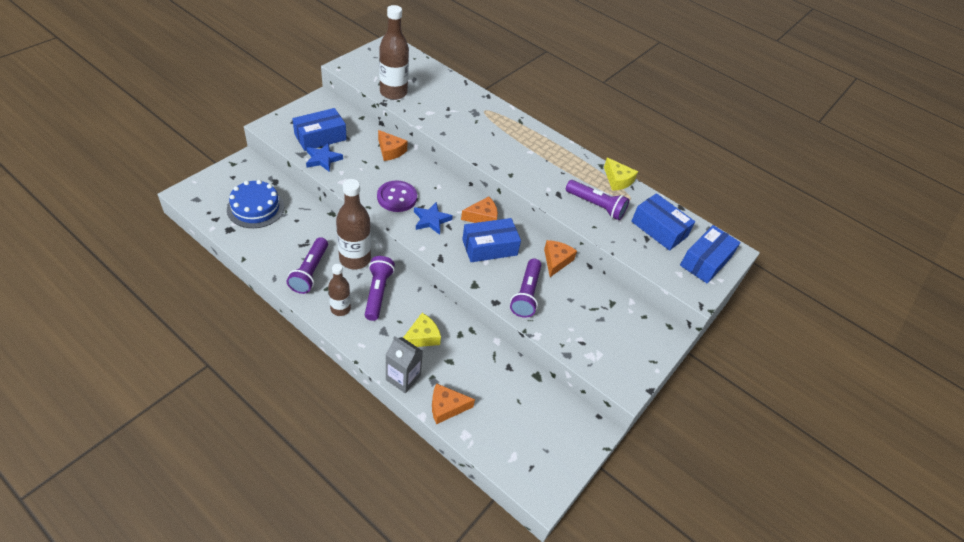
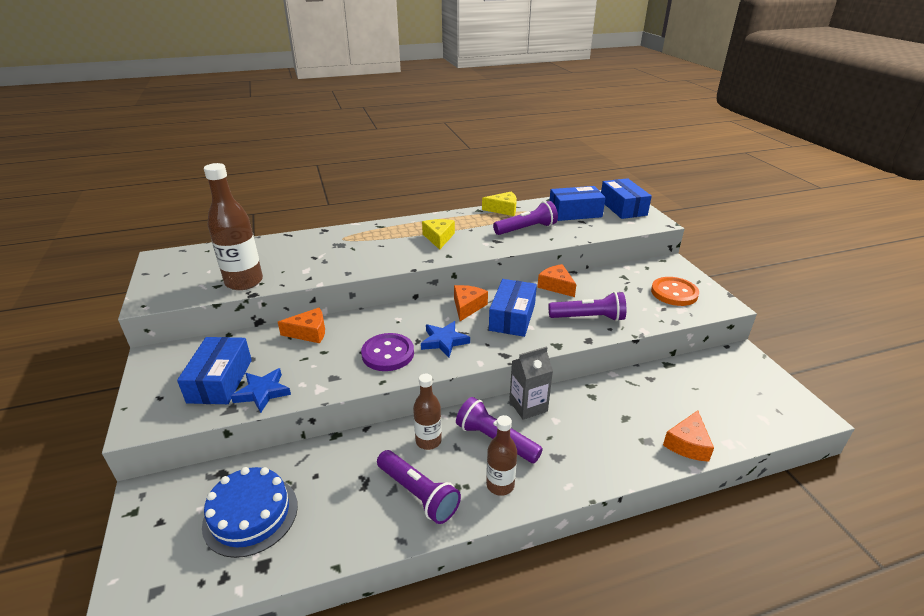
camera: 50 degrees left, 15 degrees down
(355, 259) = (428, 441): brown bottle -> brown bottle, size x0.60
(403, 378) = (634, 465): grey carton -> grey carton (528, 406)
(422, 337) = (581, 427): yellow cheese -> yellow cheese (438, 238)
(526, 294) = (588, 318): purple flashlight -> purple flashlight turned 45 degrees counterclockwise
(615, 345) = (674, 293): none -> orange button

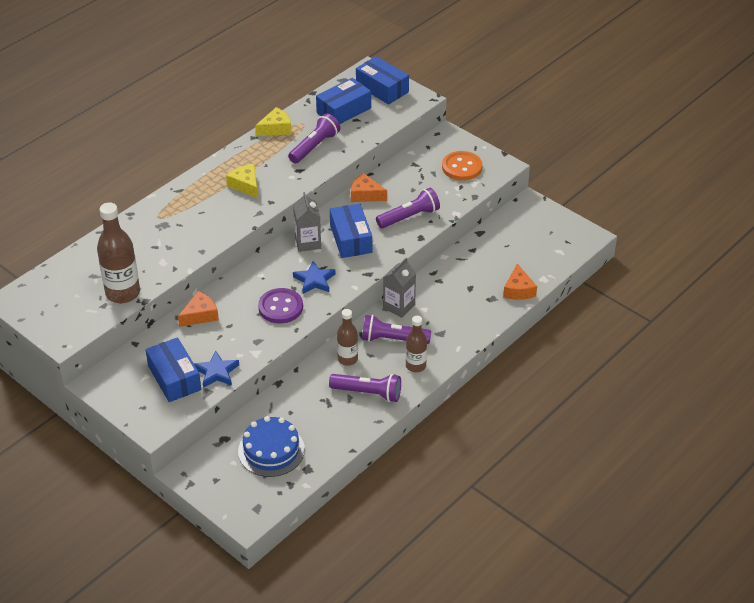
camera: 30 degrees left, 10 degrees up
(467, 306) = (308, 243): orange cheese -> grey carton

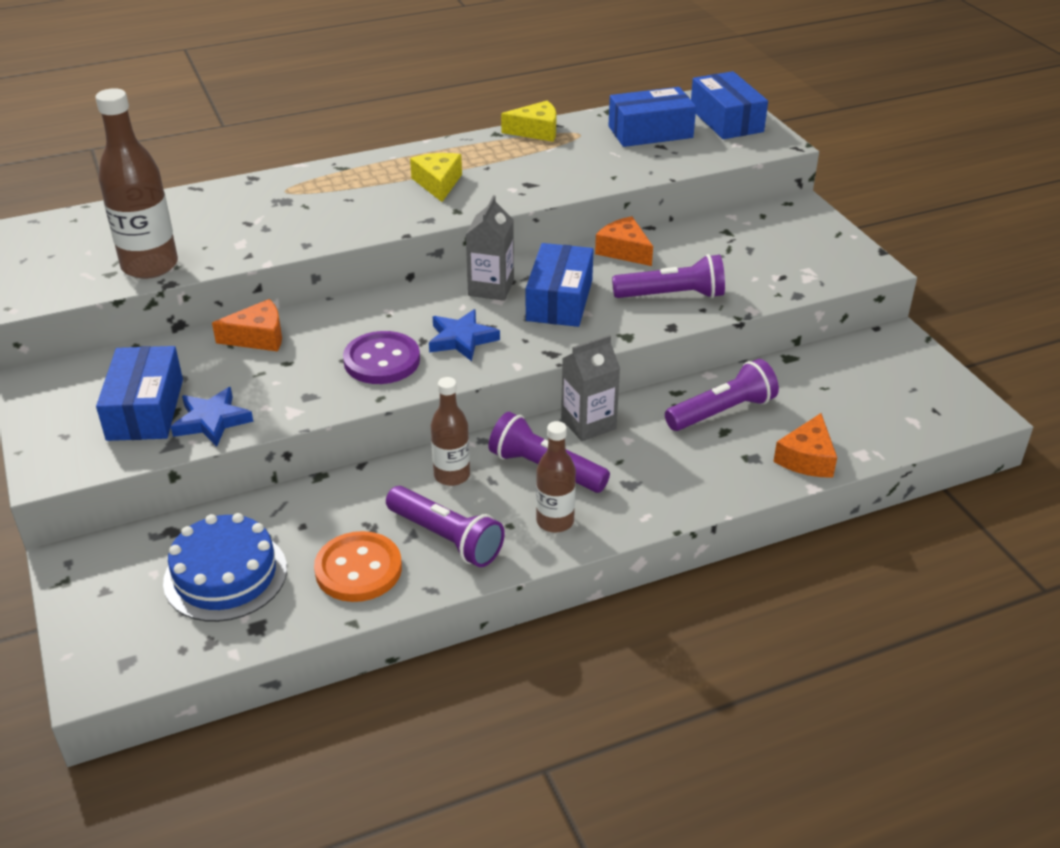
camera: 25 degrees right, 5 degrees down
(314, 147) = (574, 163): purple flashlight -> purple flashlight (722, 412)
(462, 167) = (800, 253): orange button -> orange button (358, 569)

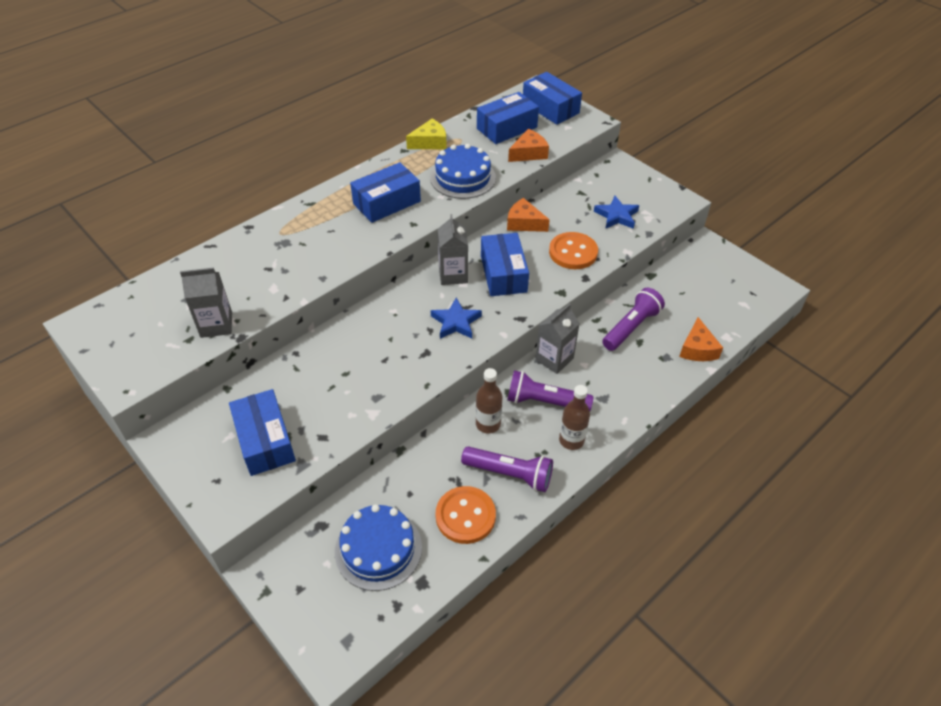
camera: 20 degrees left, 10 degrees up
(150, 266) = (216, 325): brown bottle -> grey carton
(212, 421) = (319, 437): blue star -> blue star (616, 216)
(258, 337) = (313, 357): orange cheese -> orange cheese (529, 153)
(382, 360) = (411, 354): purple button -> none
(438, 183) = (387, 202): yellow cheese -> blue box
(554, 174) = (462, 177): none -> blue cake
(672, 295) = (573, 252): purple flashlight -> orange button

